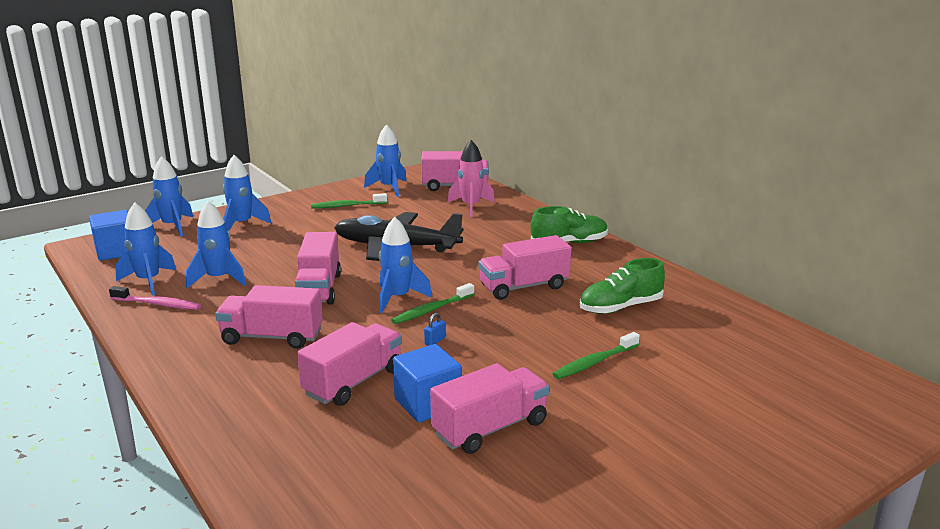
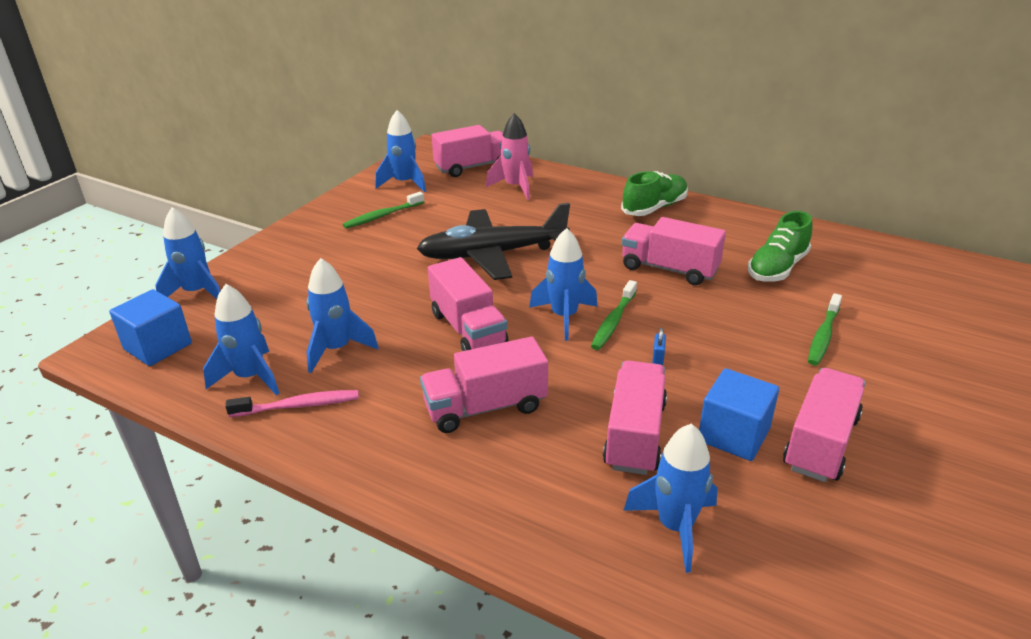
camera: 25 degrees left, 10 degrees up
(242, 224) = (284, 268): blue rocket -> blue rocket (675, 527)
(524, 287) = (669, 269): pink truck -> pink truck turned 75 degrees clockwise

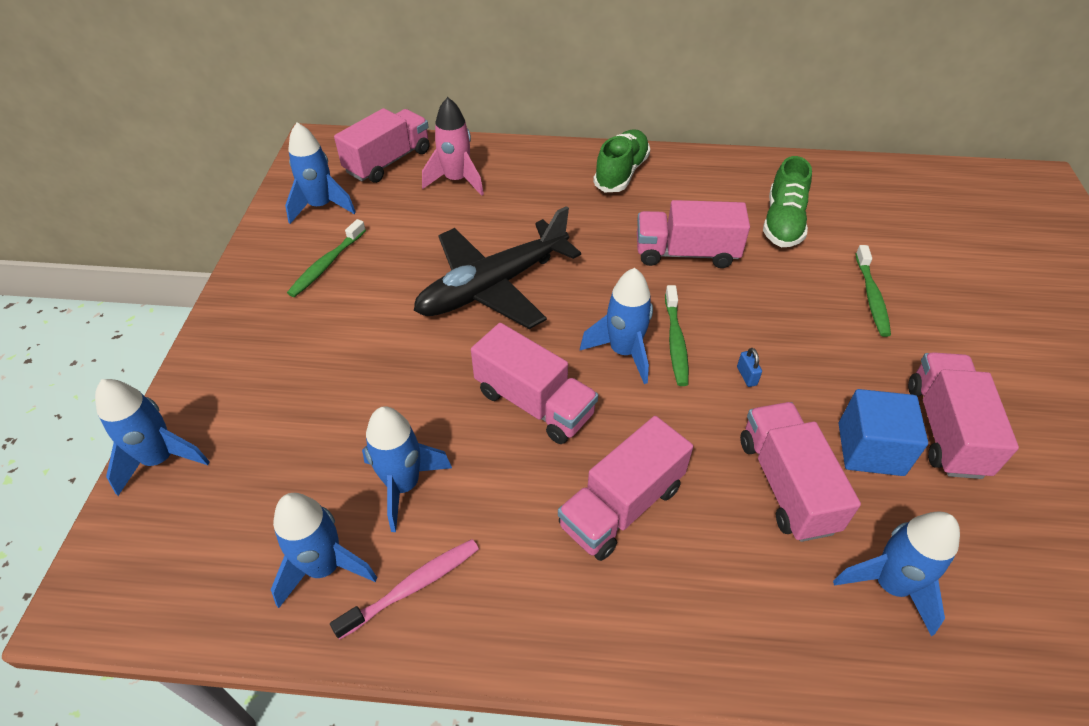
camera: 25 degrees left, 15 degrees up
(158, 346) = (166, 565): blue cube -> none

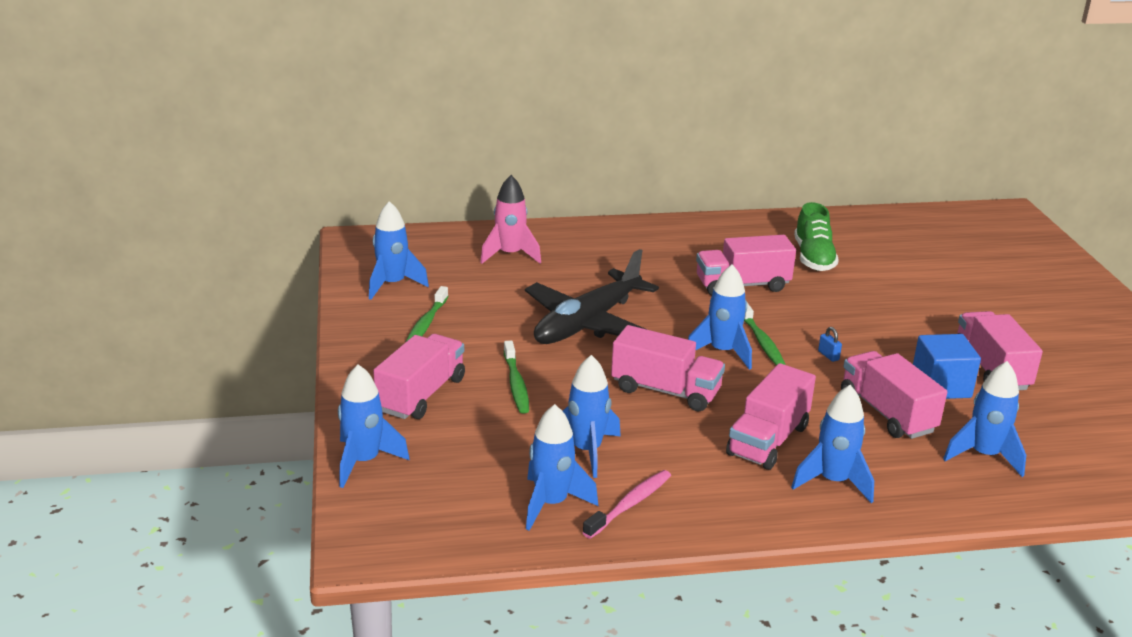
camera: 15 degrees left, 20 degrees down
(388, 161) = (436, 247): pink truck -> pink truck (421, 395)
(621, 173) = (658, 237): green shoe -> none
(675, 595) = (833, 482): none -> blue rocket
(871, 296) = (905, 297): green toothbrush -> green toothbrush (516, 383)

